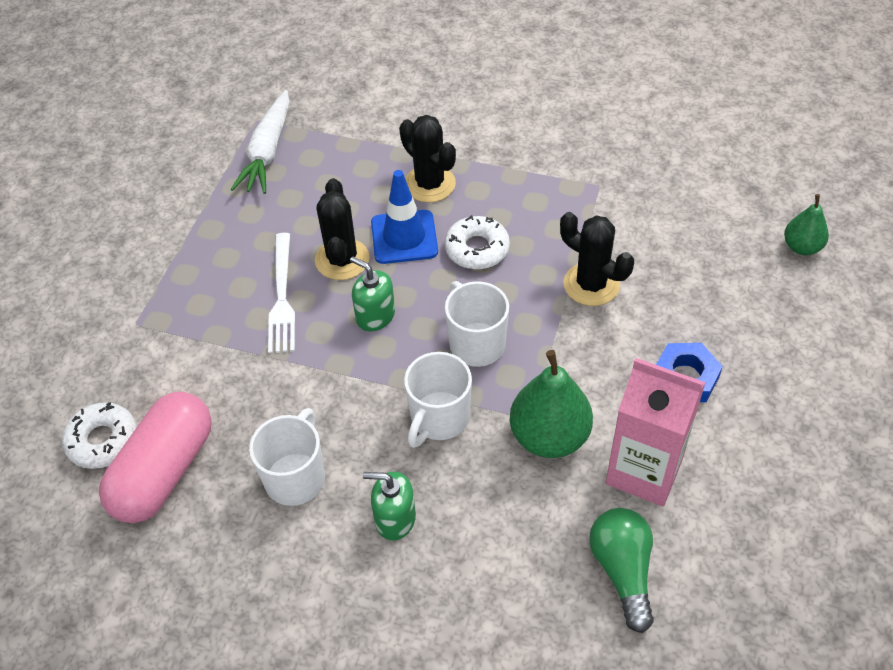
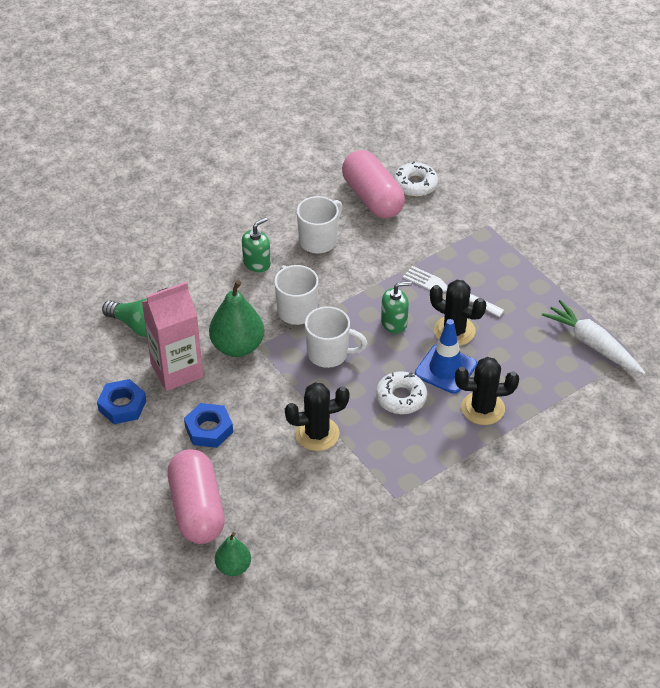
camera: 125 degrees right, 5 degrees down
(296, 477) = (319, 240): white mug -> white mug turned 105 degrees counterclockwise
(747, 486) = (122, 405): none -> blue nut
(782, 317) = (197, 509): none -> pink capsule

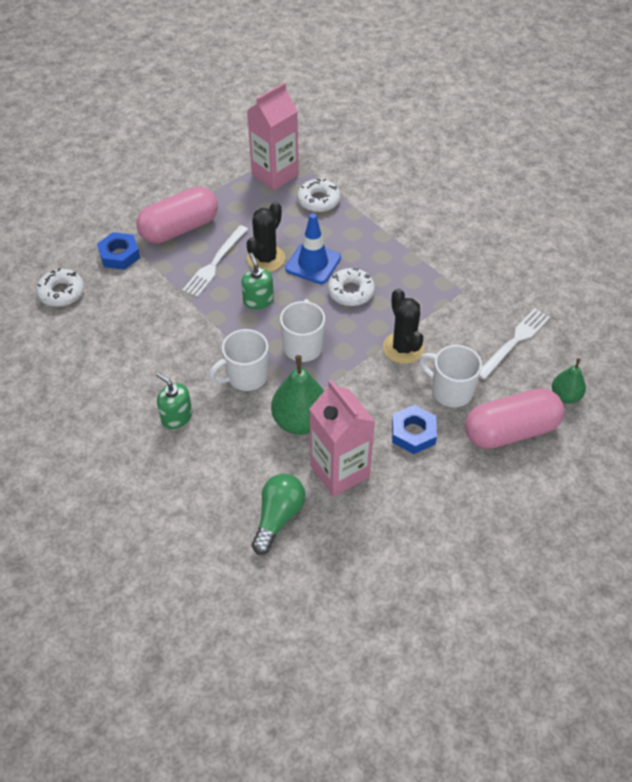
camera: 95 degrees left, 5 degrees up
(122, 405) = (395, 515): blue nut -> blue nut (119, 255)
(314, 534) = (514, 342): none -> white fork
(319, 240) = (143, 365): white mug -> white mug (450, 391)
(372, 198) = (79, 325): pink capsule -> pink capsule (180, 229)
(483, 408) = (355, 239): black cactus -> none
(548, 381) = (318, 200): none -> white donut
(593, 344) = (275, 175): white carrot -> pink carton

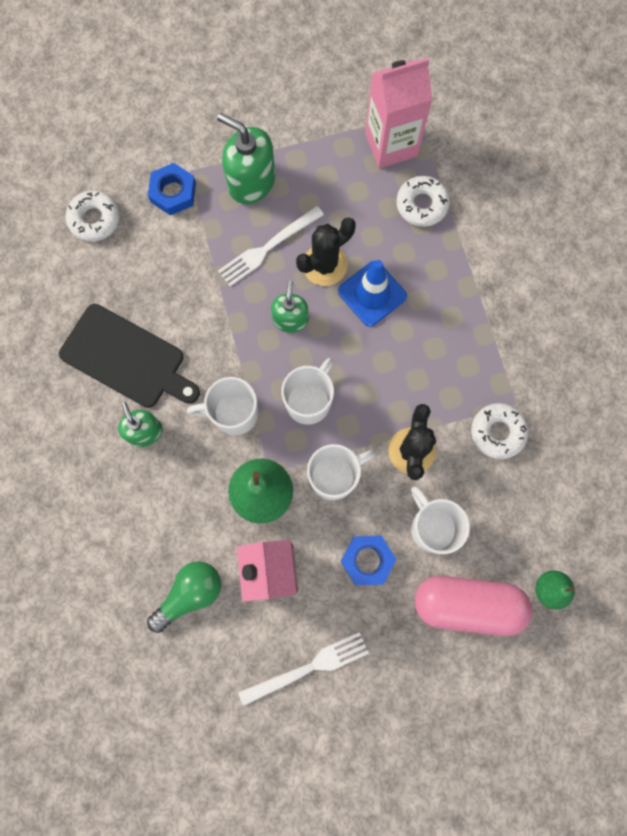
camera: 25 degrees right, 25 degrees up
(135, 373) = (127, 358): none -> black cutting board
(180, 229) = (251, 182): pink capsule -> green soap dispenser
(351, 292) = (393, 351): white donut -> white donut (497, 432)
(352, 387) = (334, 476): none -> white mug
(514, 342) = (534, 497): white fork -> white fork (308, 668)

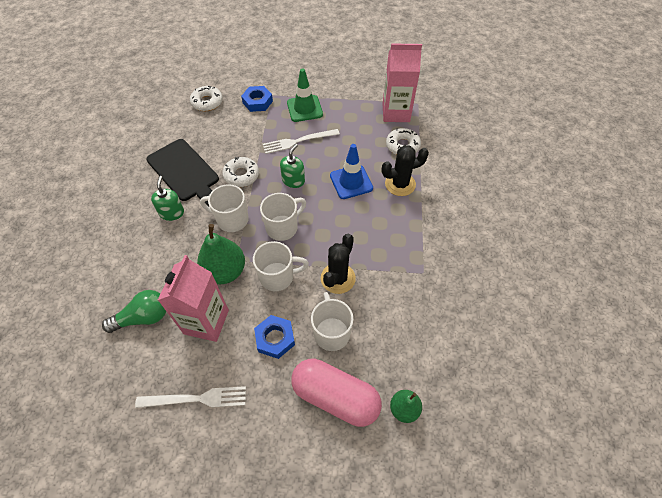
camera: 20 degrees right, 20 degrees down
(251, 182) = (304, 108): green soap dispenser -> green traffic cone
(324, 265) = (328, 159): black cactus -> black cactus (400, 184)
(497, 432) = (403, 286): white donut -> white donut (241, 175)

